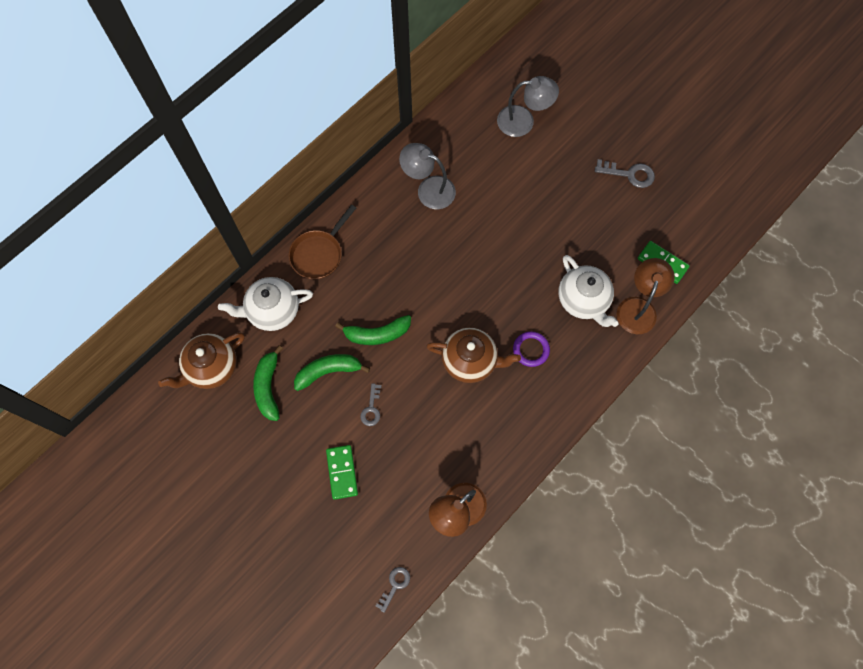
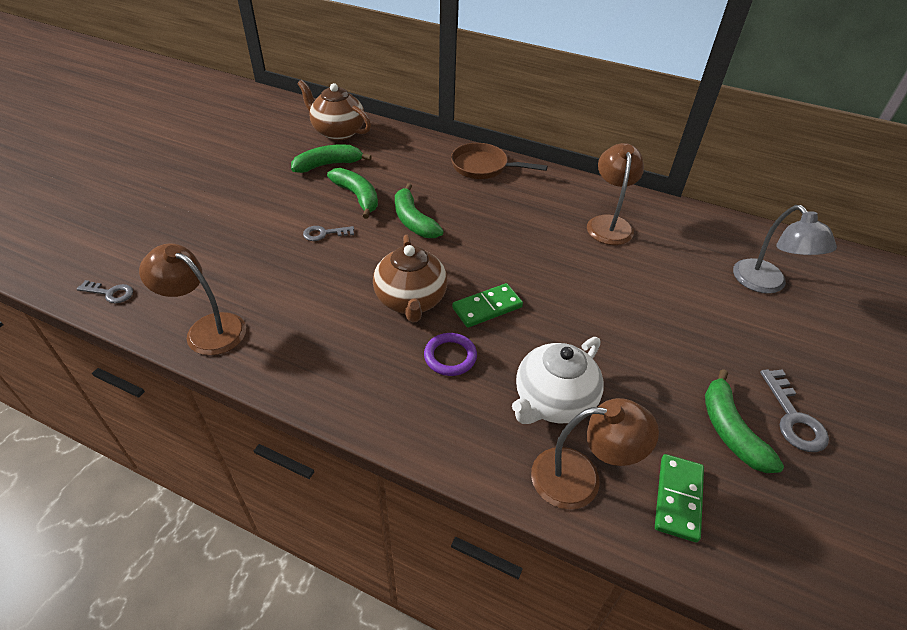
camera: 70 degrees right, 25 degrees down
(272, 310) = (408, 152): white teapot -> none
(342, 472) = (245, 227): green domino -> green domino (487, 307)
(428, 189) = (609, 224): grey lamp -> brown lamp
(628, 212) = (730, 430): none -> green banana

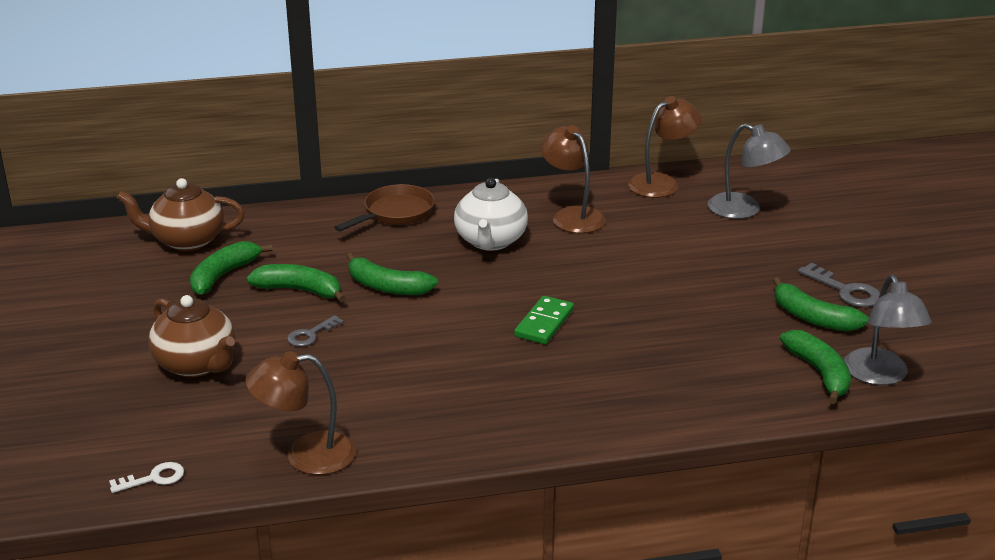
camera: 35 degrees left, 15 degrees down
(110, 293) = (154, 478): grey key -> white key
(411, 300) = (470, 348): brown teapot -> brown teapot (196, 365)
(450, 356) = (557, 370): purple ring -> none
(483, 167) = (395, 213): brown pan -> brown pan turned 150 degrees clockwise
(553, 401) = (672, 360): white teapot -> white teapot (490, 241)
(580, 478) = (744, 395): brown lamp -> brown lamp (661, 183)
(678, 498) = (819, 373): green domino -> green banana
(742, 542) = (880, 376): none -> grey lamp

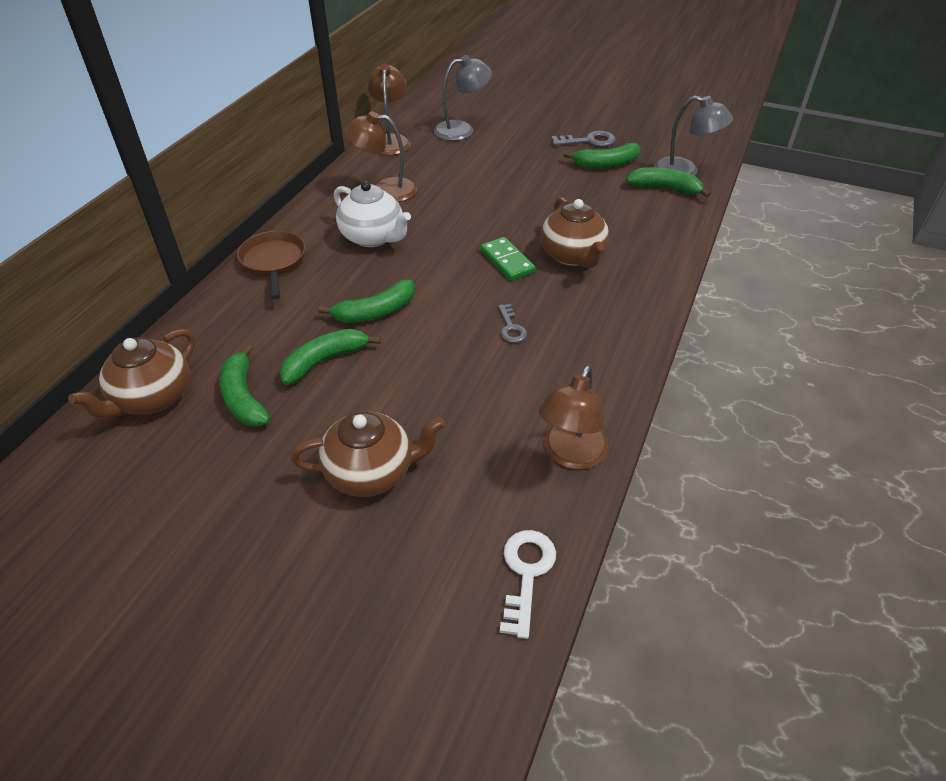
camera: 55 degrees left, 15 degrees up
(154, 478) = (526, 573): white key -> white key, size x1.51
(311, 334) = (399, 381): grey key -> grey key (511, 327)
(602, 357) = (573, 256): none -> brown teapot

